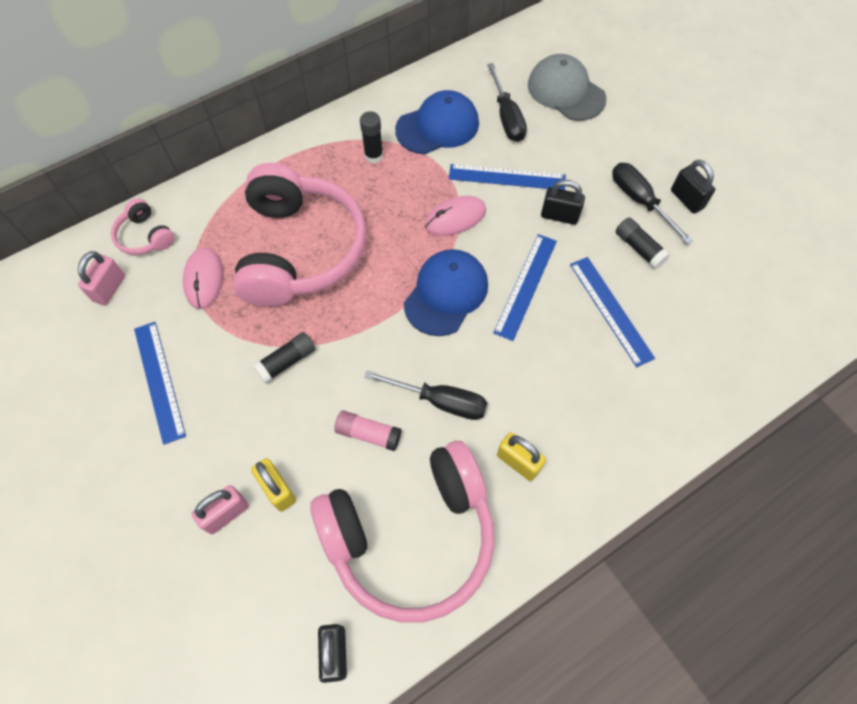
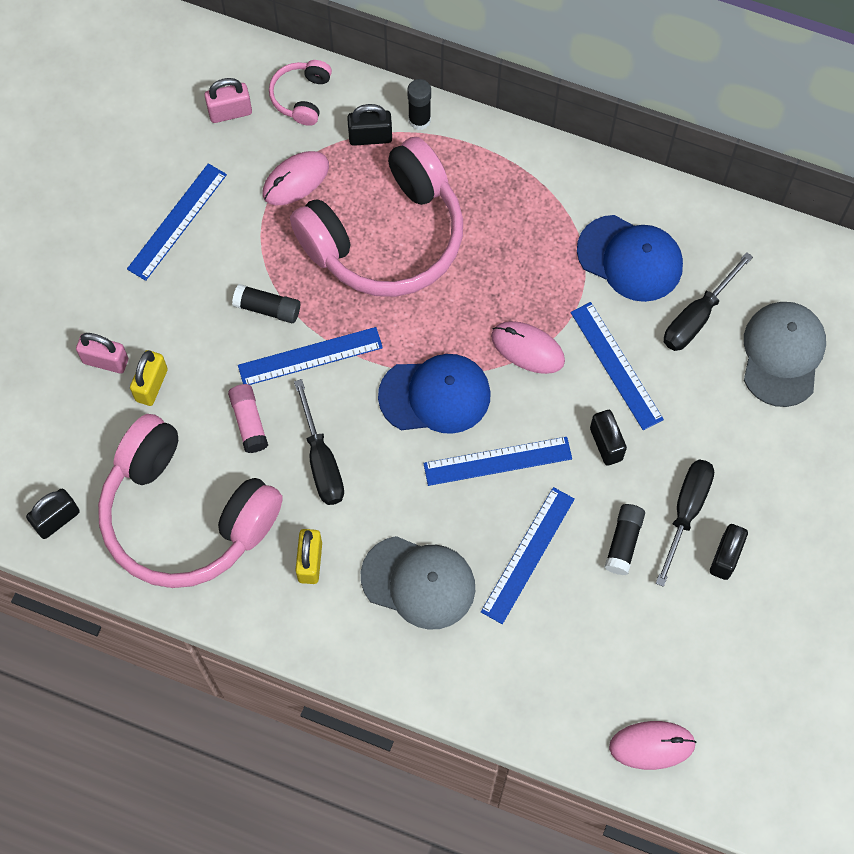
camera: 55 degrees right, 5 degrees up
(217, 214) = (370, 137): none -> black padlock
(350, 356) = (310, 357): none -> blue ruler
(373, 156) = (545, 224): black glue stick -> black glue stick (419, 120)
(586, 394) = (418, 582): none -> grey cap
(803, 321) = (652, 745): none -> pink mouse

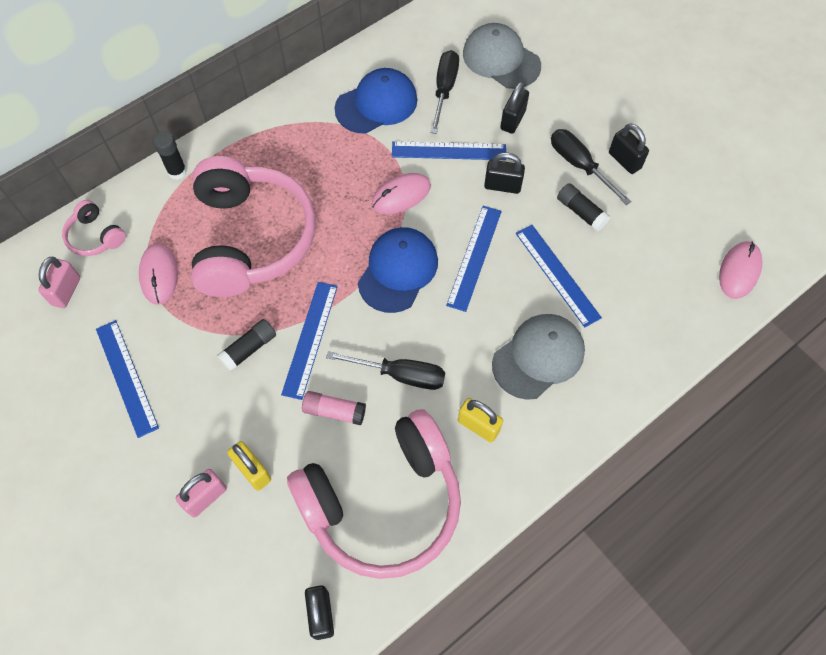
camera: 60 degrees left, 5 degrees down
(370, 137) = (165, 208): black padlock -> black padlock (513, 120)
(697, 317) = (444, 90): black screwdriver -> black screwdriver turned 150 degrees counterclockwise

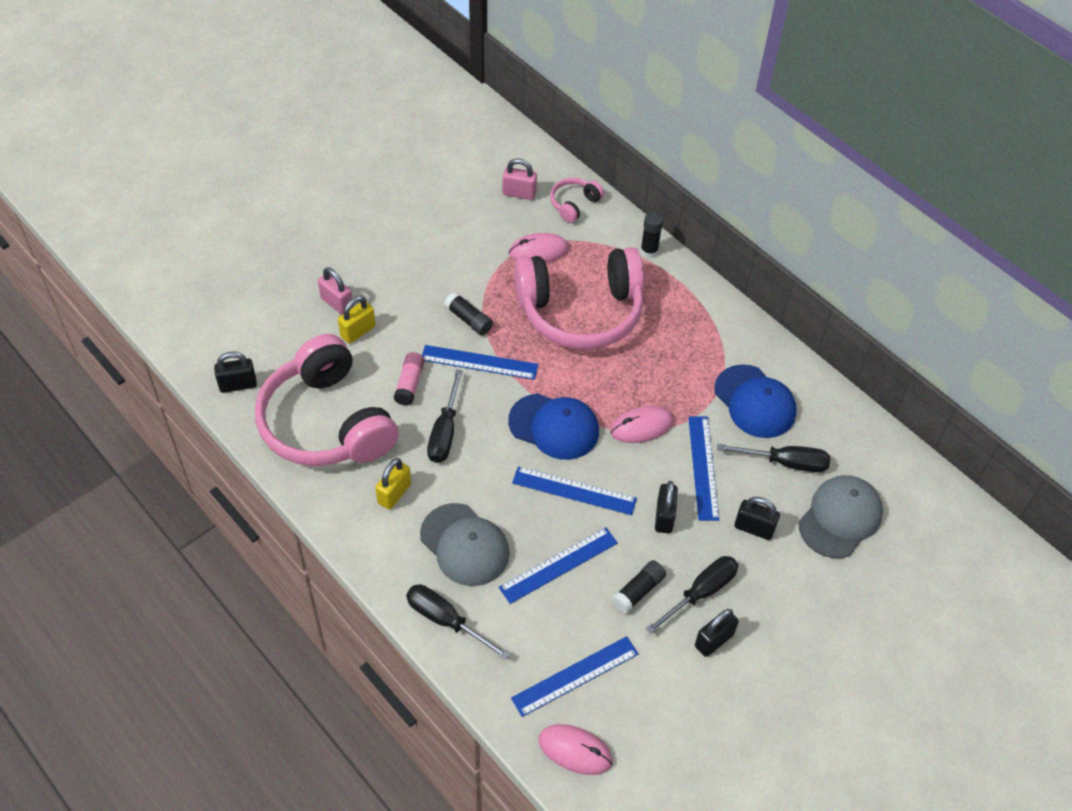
camera: 85 degrees right, 10 degrees down
(126, 377) = (441, 242): blue ruler -> blue ruler (575, 676)
(401, 195) = (641, 427): pink mouse -> pink mouse turned 75 degrees counterclockwise
(623, 375) = (446, 620): none -> black screwdriver

